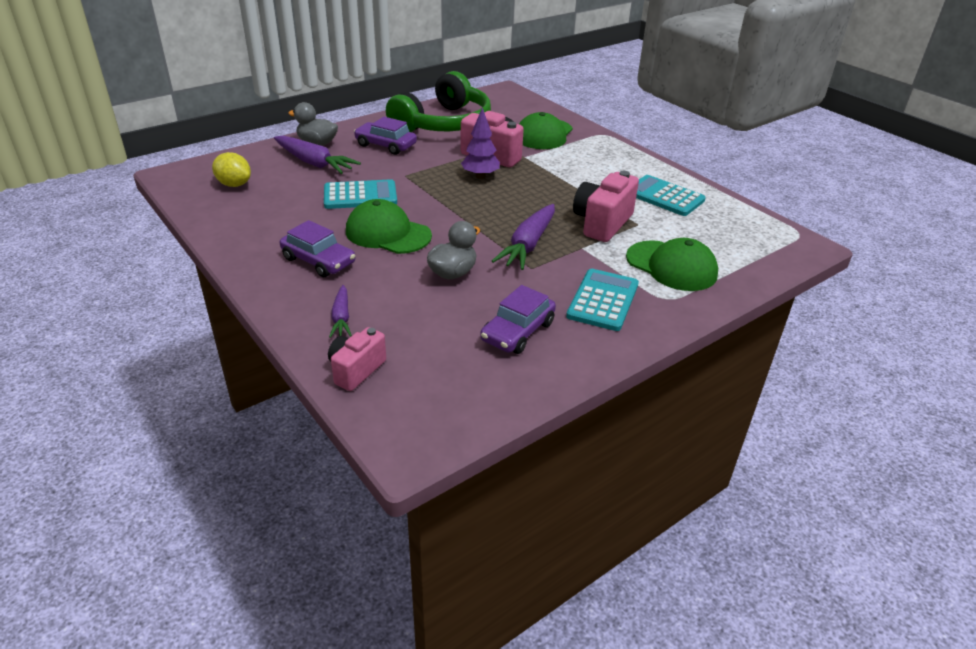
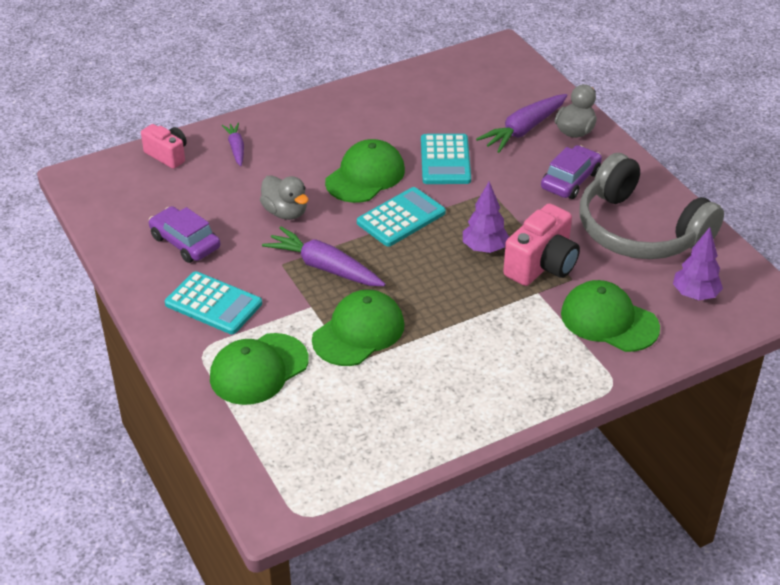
camera: 100 degrees right, 5 degrees up
(234, 184) = (477, 84): yellow lemon -> none
(318, 261) = (325, 136): purple car -> none
(341, 317) = (236, 148): purple carrot -> purple carrot turned 75 degrees clockwise
(443, 123) = (640, 230): green headphones -> grey headphones
(507, 110) = (695, 295): none -> purple tree
(602, 223) = (358, 332): pink camera -> green cap
(664, 196) = (416, 404): turquoise calculator -> turquoise calculator (401, 218)

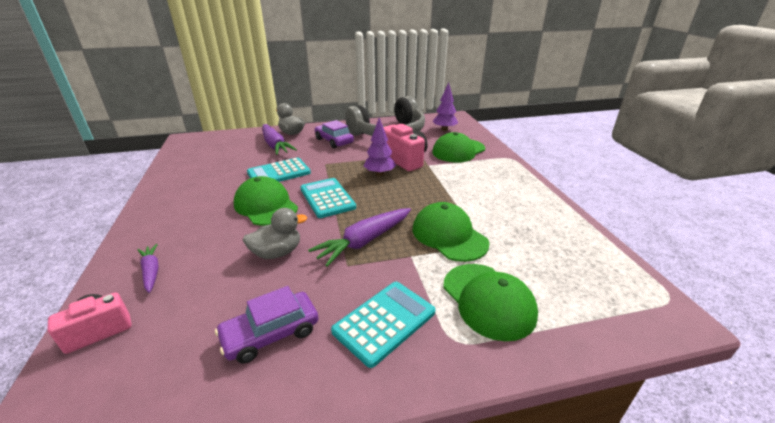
camera: 75 degrees left, 10 degrees down
(236, 148) = (151, 271): purple carrot -> purple carrot turned 60 degrees clockwise
(445, 160) = (279, 173): turquoise calculator -> turquoise calculator turned 135 degrees clockwise

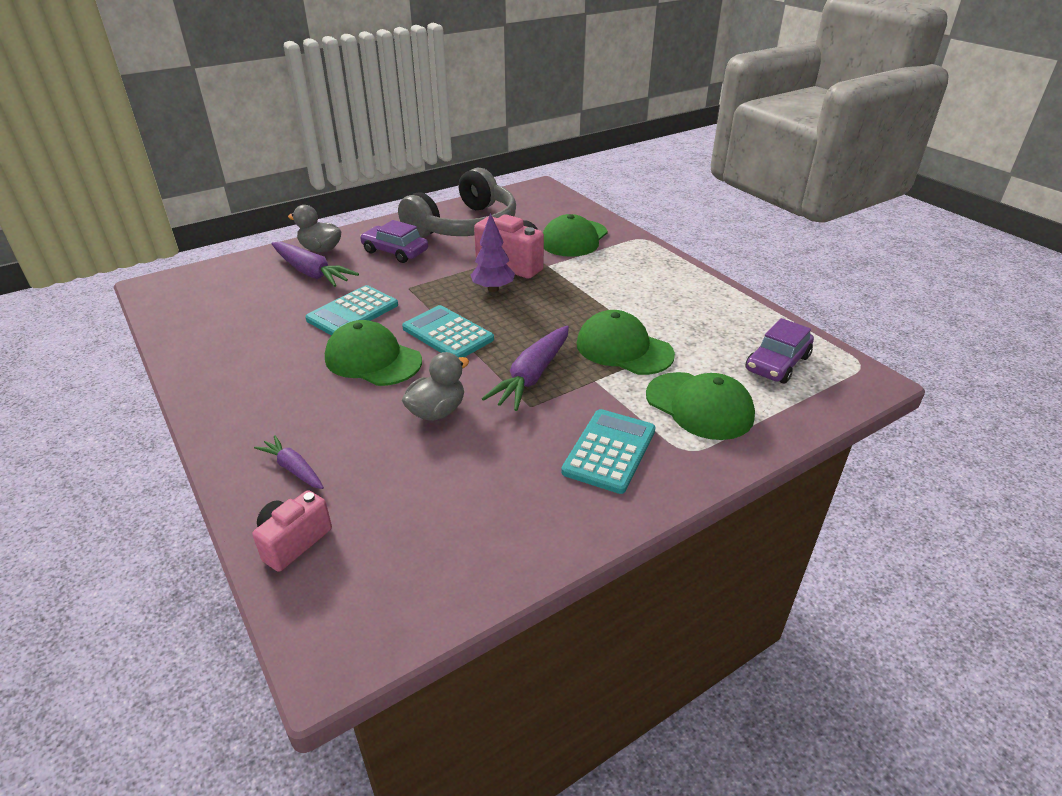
camera: 20 degrees left, 5 degrees up
(271, 334) = (499, 492): purple car -> purple car (777, 363)
(444, 129) = (538, 210): purple tree -> none

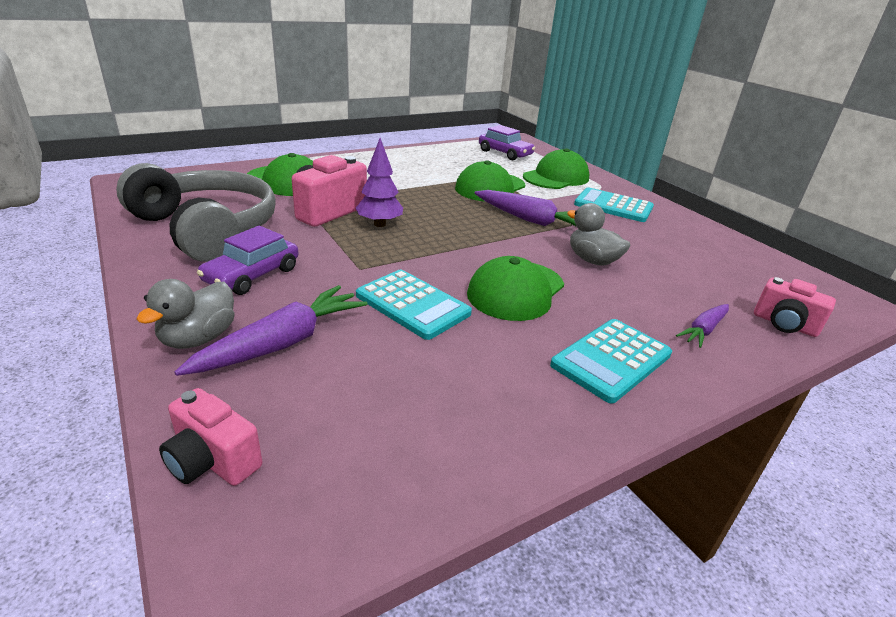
camera: 90 degrees left, 5 degrees down
(219, 270) = (212, 461): none -> pink camera
(448, 334) = (465, 250): turquoise calculator -> turquoise calculator (611, 360)

